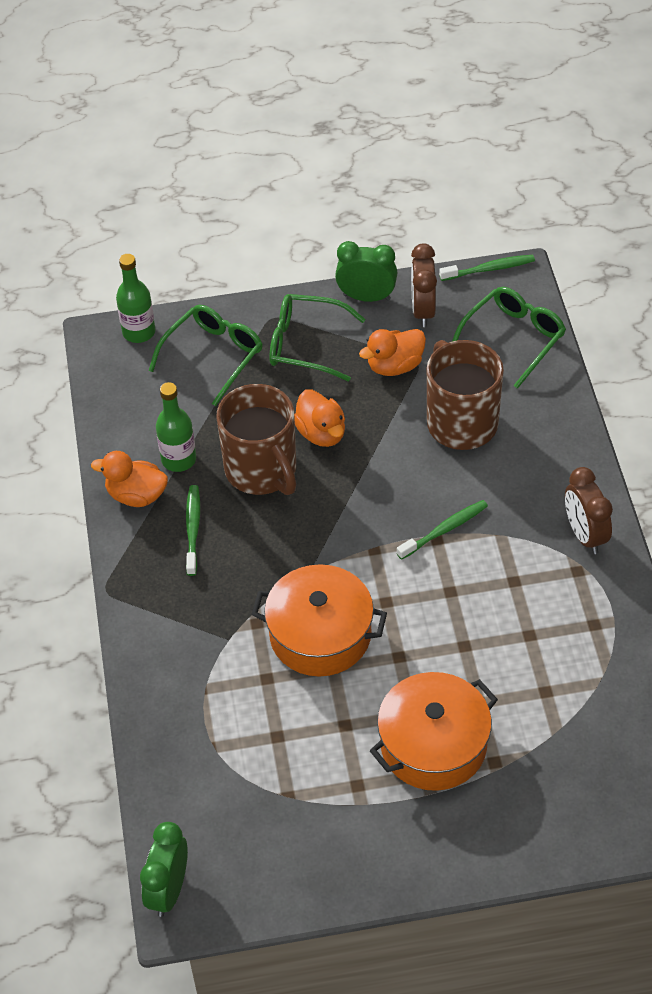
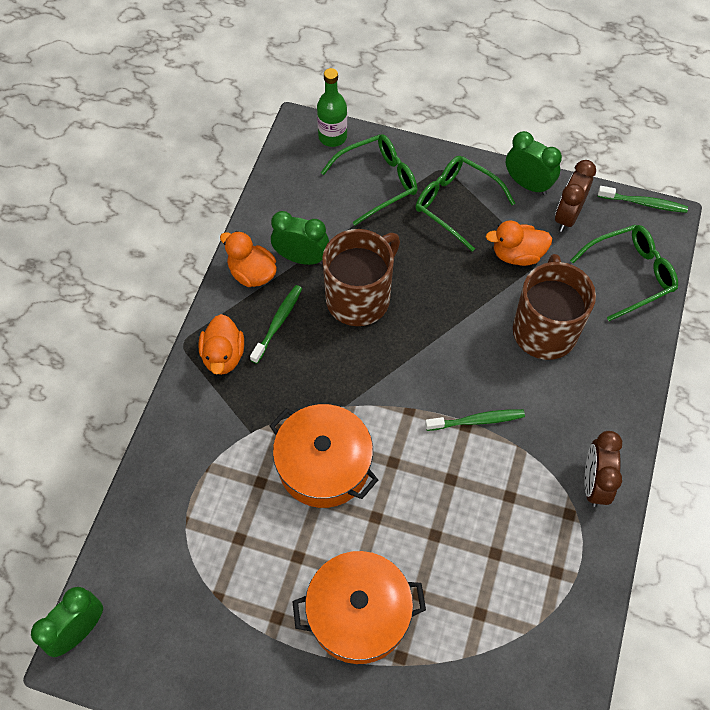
camera: 25 degrees right, 10 degrees up
(179, 459) = (301, 258): green bottle -> green clock
(262, 471) = (360, 298): brown mug -> brown mug turned 135 degrees counterclockwise
(321, 433) = (425, 287): orange duck -> orange duck (223, 356)

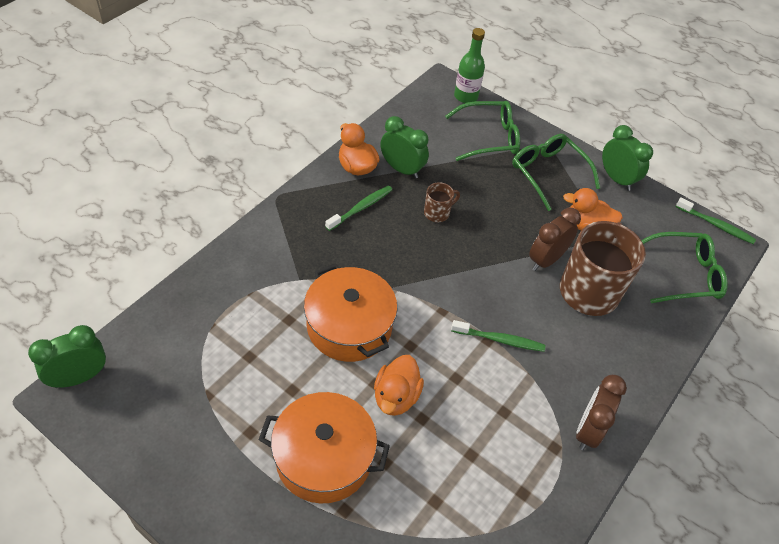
camera: 15 degrees right, 10 degrees down
(223, 356) = (305, 216): orange duck -> orange duck (396, 397)
(360, 298) = (437, 213): brown mug -> brown mug, size x0.45
(567, 216) = (643, 213): brown clock -> brown clock (546, 260)

